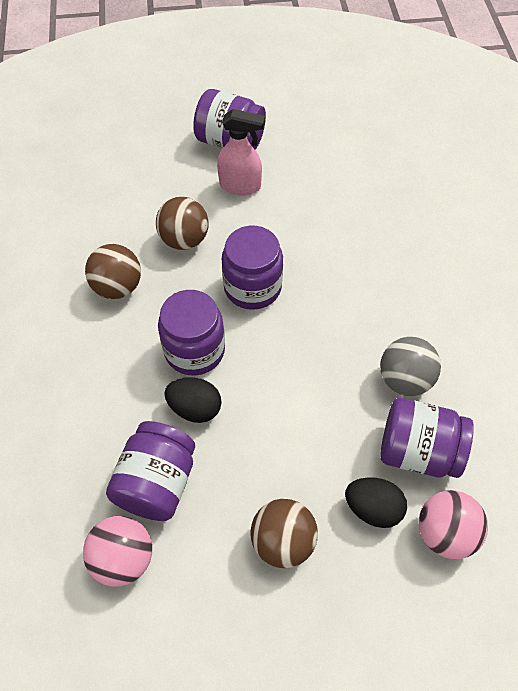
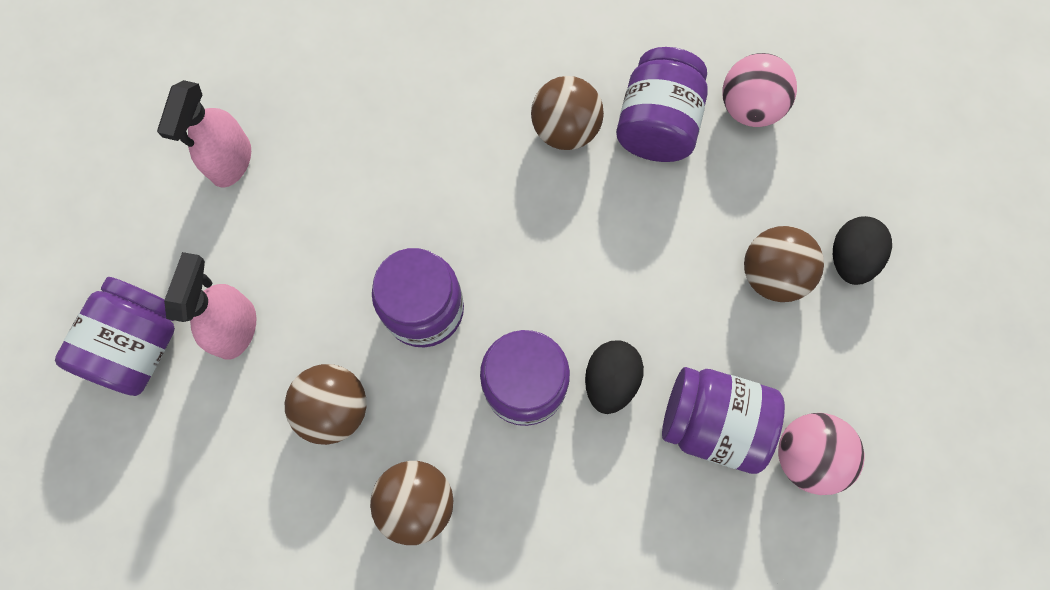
camera: 90 degrees left, 15 degrees up
(357, 175) = (231, 161): none -> pink spray bottle
(373, 508) = (727, 177): black egg -> black egg (850, 258)
(405, 379) = (565, 129): grey ball -> brown ball

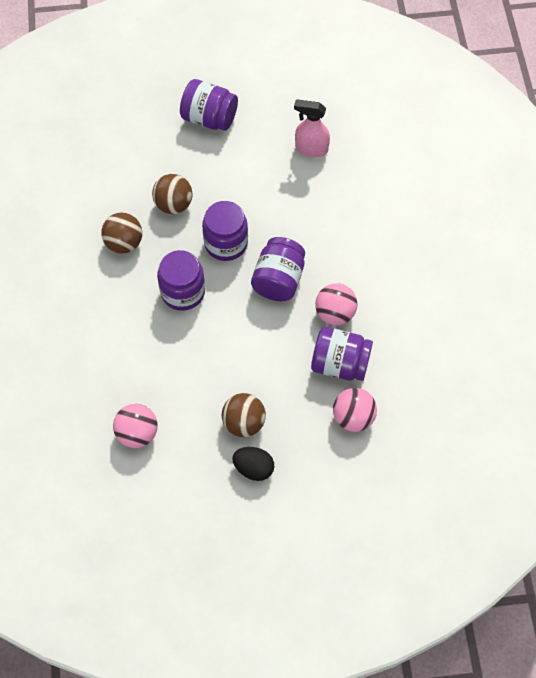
camera: 90 degrees right, 10 degrees down
(236, 328) = (217, 158): pink spray bottle -> none
(565, 129) = (335, 313): brown ball -> pink ball
(610, 380) = (184, 334): black egg -> none
(712, 422) = (158, 385): purple jar -> purple jar (278, 280)

